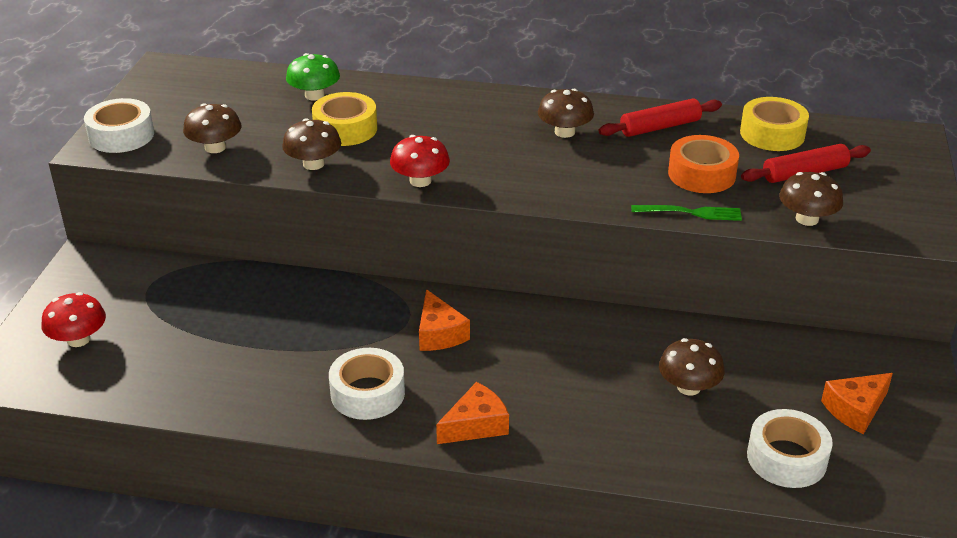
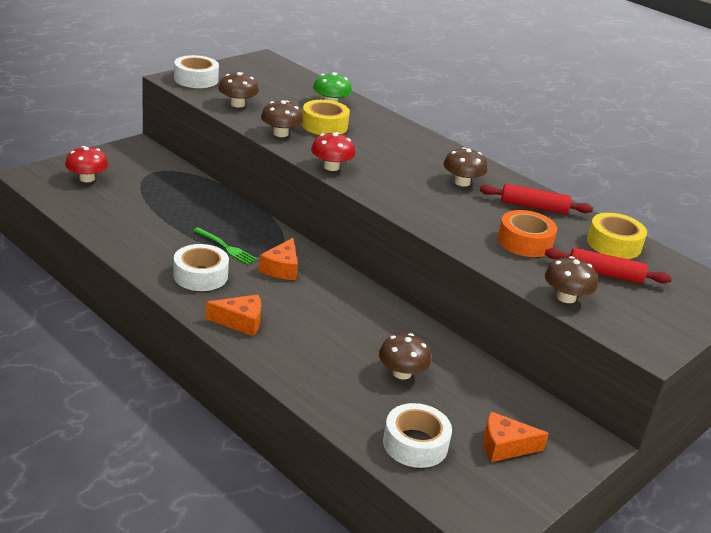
camera: 30 degrees right, 5 degrees down
(690, 213) = (484, 257): green fork -> green fork (226, 247)

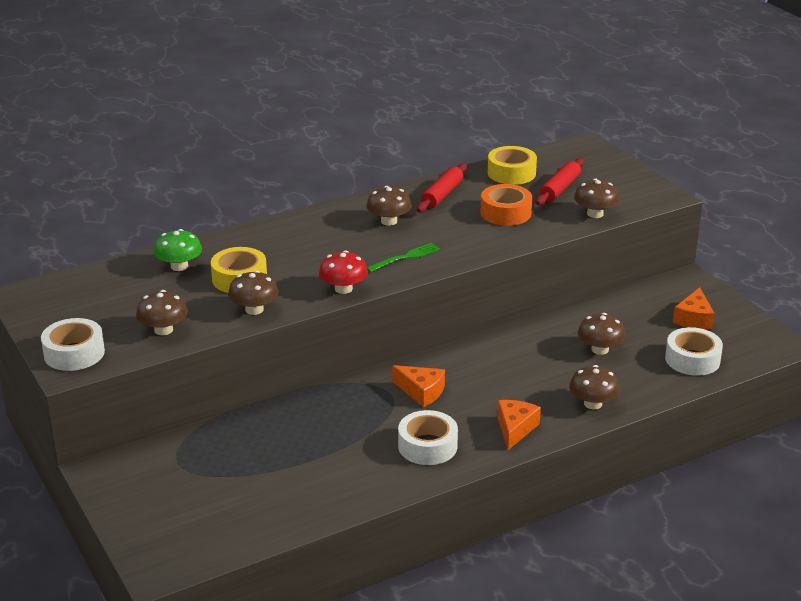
camera: 70 degrees left, 0 degrees up
(87, 178) = (180, 519): red mushroom -> none
(226, 247) = (372, 423): green fork -> green fork (405, 257)
(299, 369) = (593, 404): none -> brown mushroom

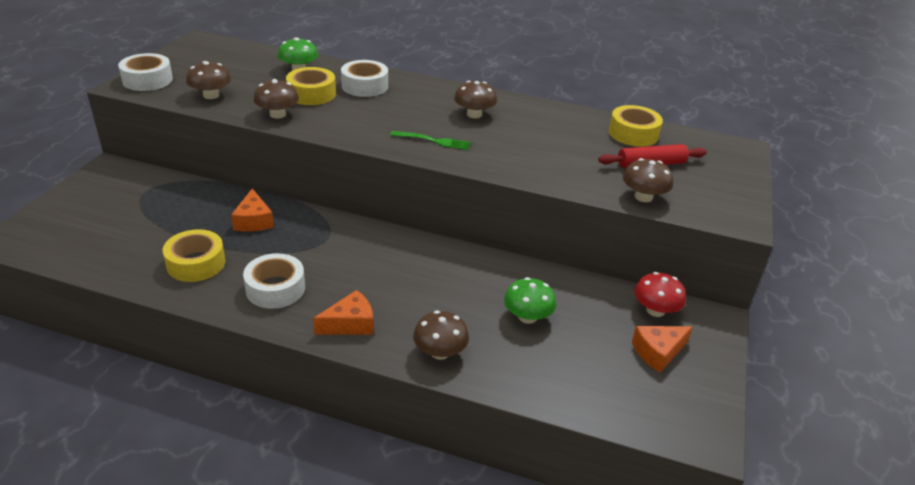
camera: 45 degrees right, 5 degrees up
(339, 473) = (196, 263): none -> yellow tape
(343, 289) = (352, 135): red mushroom -> red mushroom (655, 310)
(421, 392) = (346, 251): orange cheese -> orange cheese (254, 220)
(442, 195) = (548, 119): red rolling pin -> none
(505, 213) = (569, 155): orange tape -> none
(600, 349) = (527, 317): brown mushroom -> green mushroom
(692, 359) = (591, 383): white tape -> white tape (365, 86)

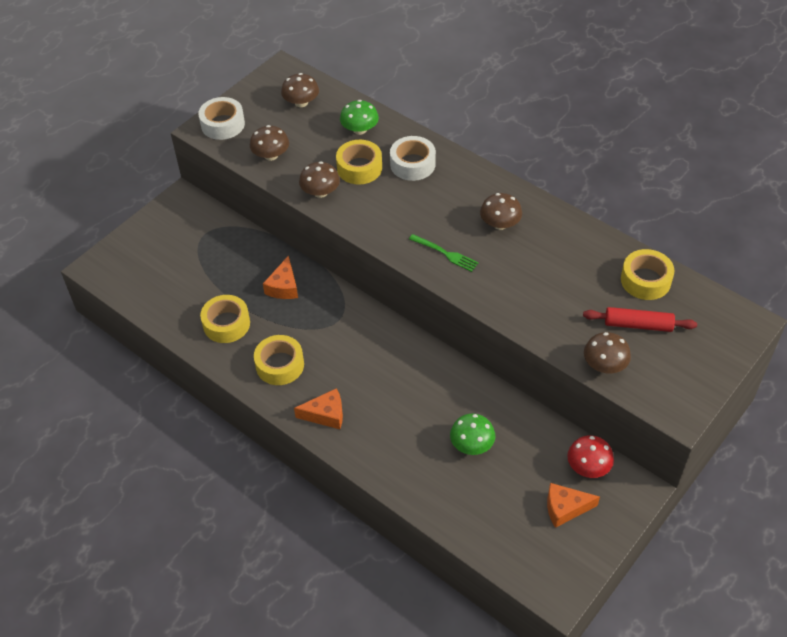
camera: 25 degrees right, 15 degrees up
(275, 288) = (280, 365): white tape -> yellow tape
(440, 352) = (385, 459): brown mushroom -> brown mushroom (301, 102)

